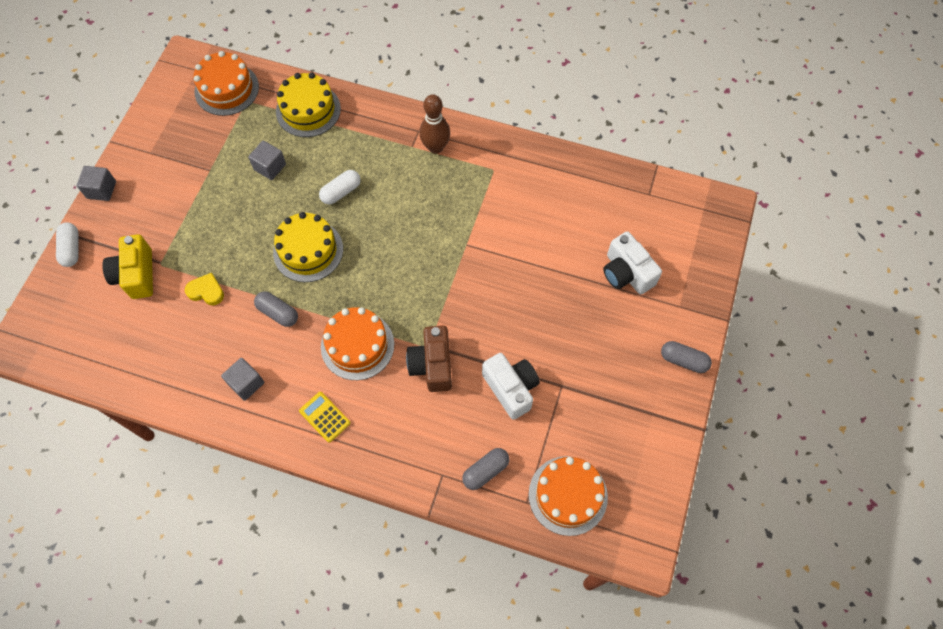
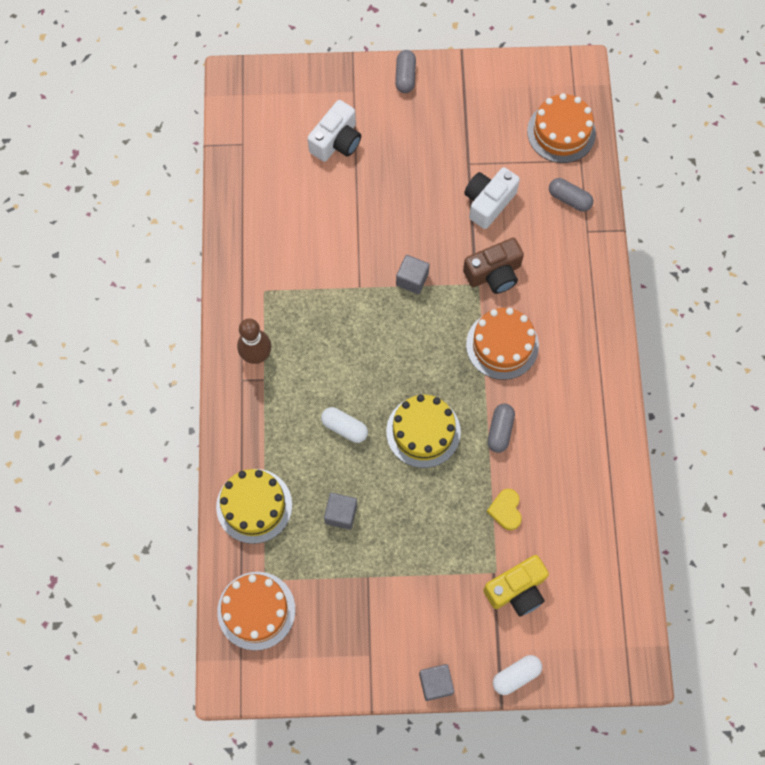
camera: 110 degrees left, 5 degrees up
(246, 383) = (580, 428): grey cube -> grey cube (412, 279)
(324, 417) = (580, 345): yellow calculator -> none

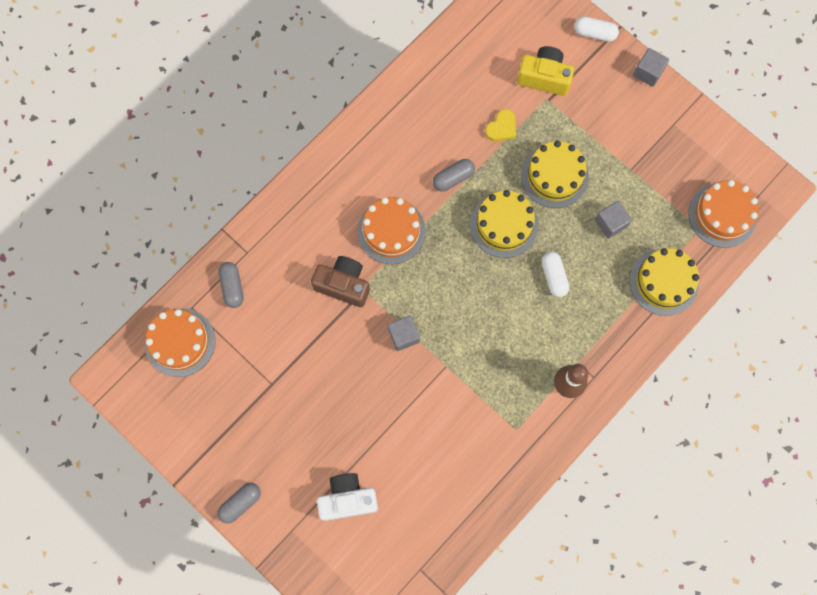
camera: 135 degrees left, 5 degrees up
(423, 510) = (554, 176): none -> yellow cake
(488, 202) = (290, 340): white camera -> none

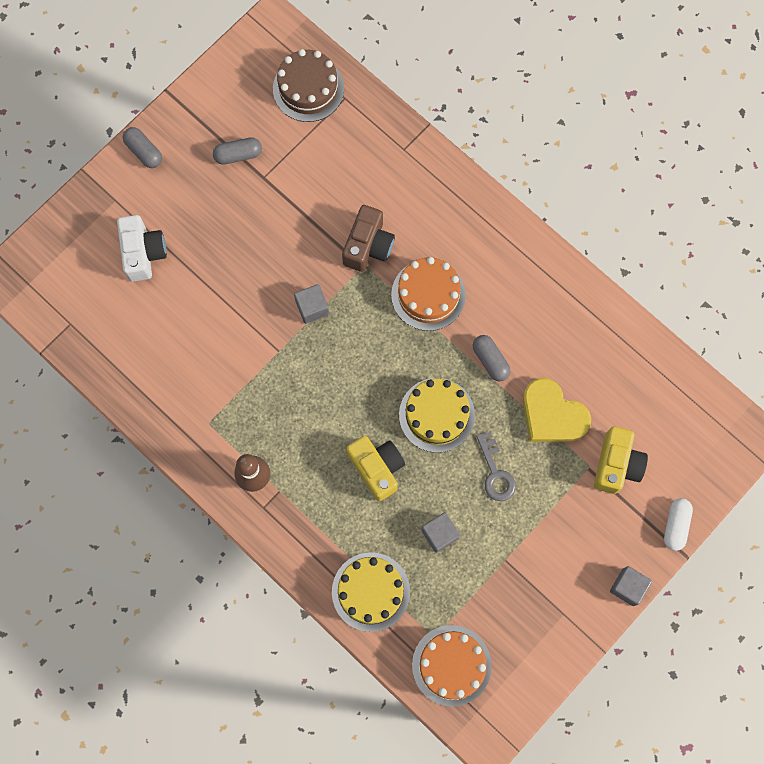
camera: 90 degrees right, 0 degrees up
(180, 342) = (308, 89): orange cake -> brown cake
(232, 287) = (366, 136): grey capsule -> grey capsule (238, 155)
(502, 128) = (552, 415): yellow heart -> yellow heart, size x1.82
(554, 176) = (495, 472): yellow cake -> grey key
(554, 276) = (377, 468): white capsule -> yellow camera

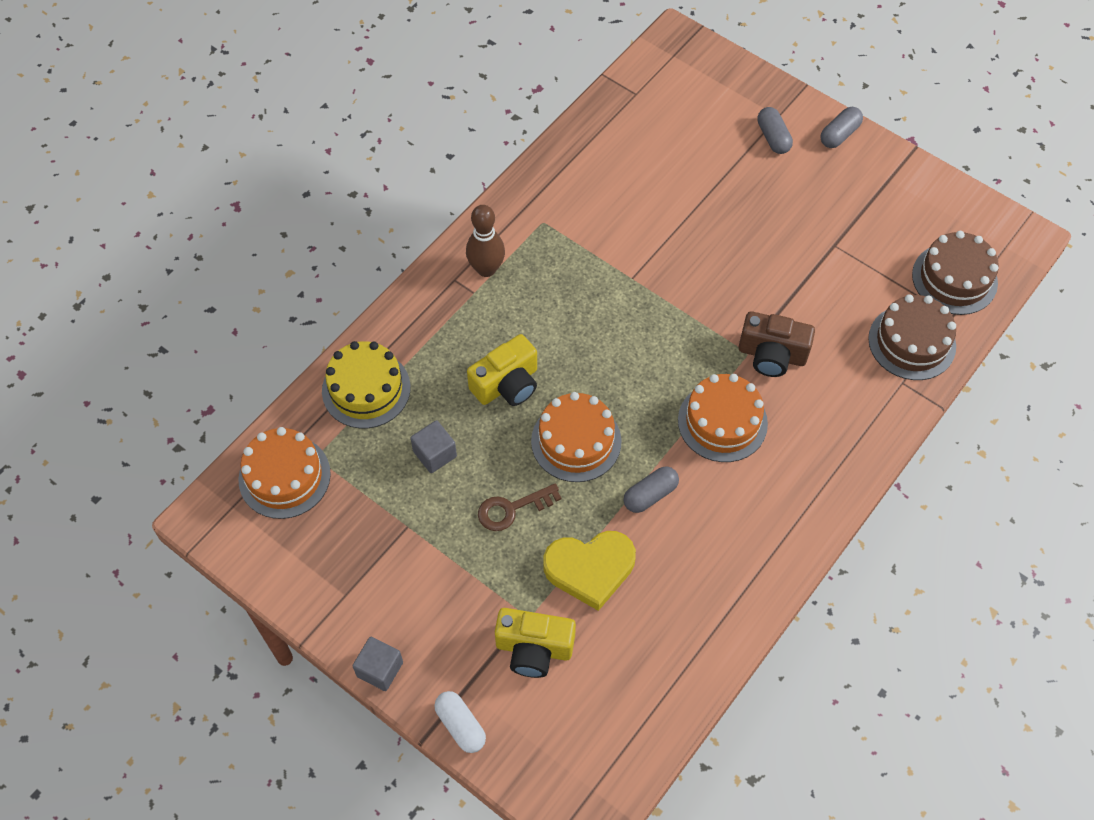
camera: 85 degrees right, 15 degrees down
(143, 253) = (723, 146): white camera -> none
(238, 155) = (855, 219): grey capsule -> grey capsule (773, 137)
(312, 307) = (687, 305): grey cube -> none
(366, 134) = (912, 342): none -> brown cake
(436, 415) = (576, 441): yellow cake -> orange cake
(495, 472) = (512, 509): grey key -> brown key
(552, 415) = (590, 569): yellow heart -> yellow heart turned 135 degrees counterclockwise
(675, 525) = (460, 725): white capsule -> white capsule turned 45 degrees clockwise

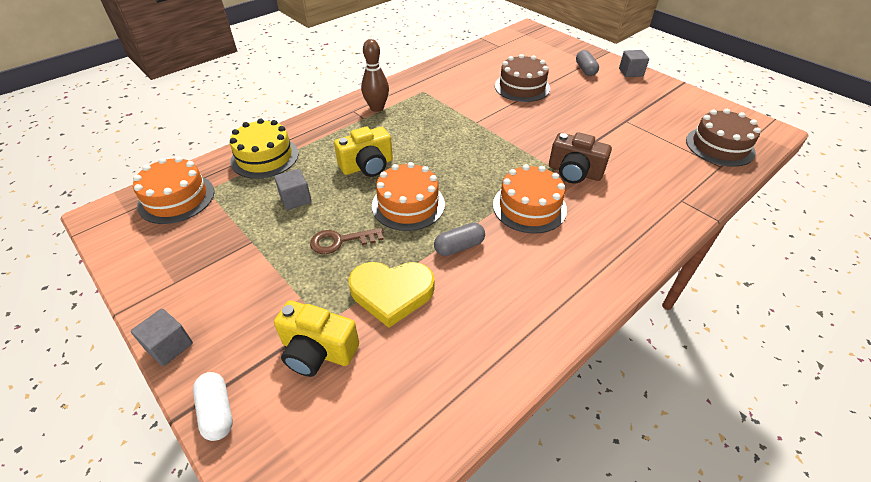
camera: 10 degrees right, 15 degrees down
(839, 134) = (630, 72): grey capsule -> grey cube
(912, 342) = (688, 177): brown cake -> brown cake (522, 87)

